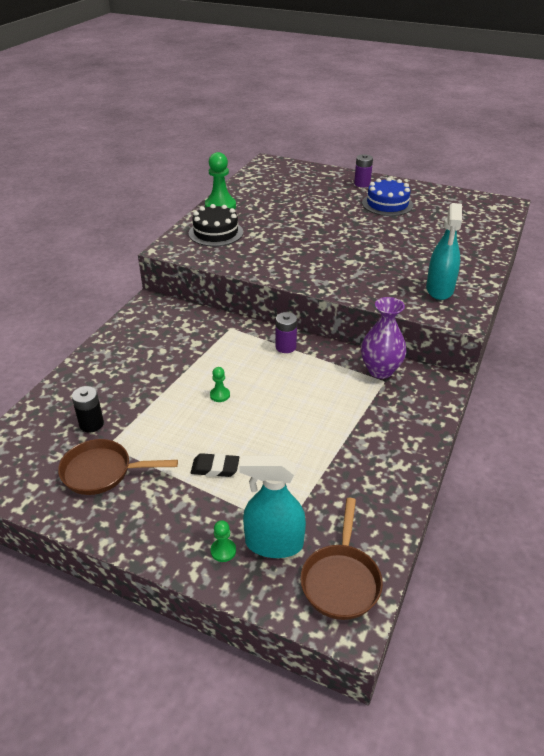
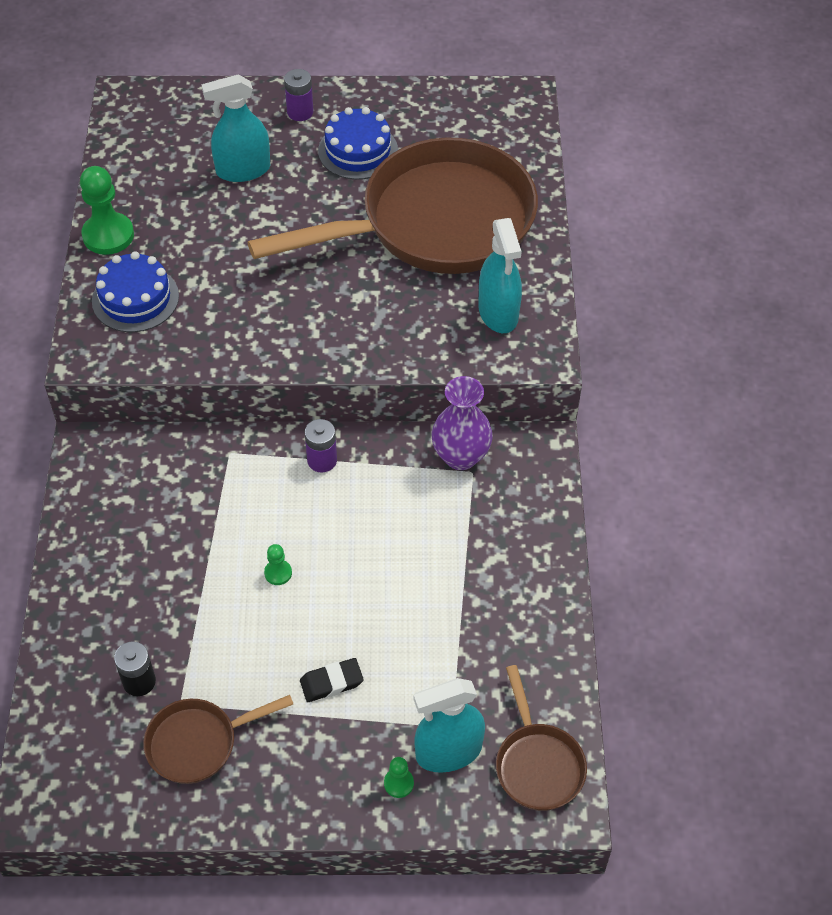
camera: 25 degrees left, 15 degrees up
(216, 233) = (135, 298): black cake -> blue cake
(314, 198) = (243, 170): none -> turquoise spray bottle
(419, 242) = (436, 223): none -> brown pan

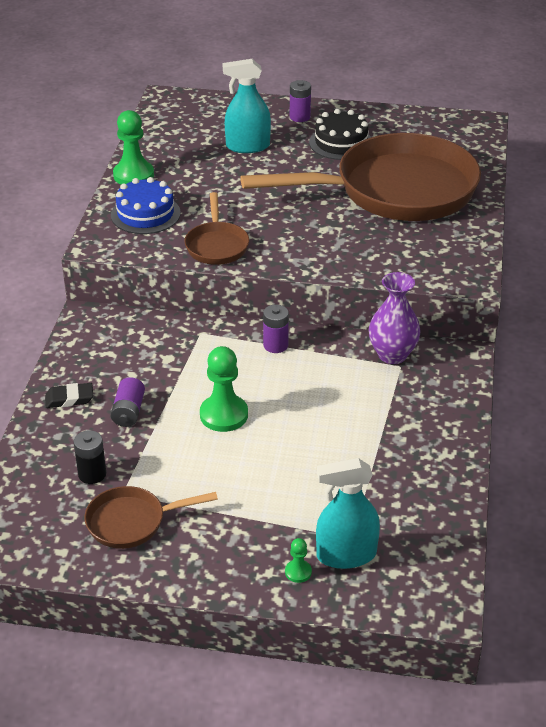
camera: 10 degrees right, 15 degrees down
(165, 584) = (129, 412): none -> purple battery
(278, 573) = (224, 415): green pawn -> green pawn, size x2.06
(331, 682) = (254, 494): black eraser -> black eraser (69, 399)
(358, 151) = (341, 143): blue cake -> black cake
(498, 313) = (437, 250): turquoise spray bottle -> none
(537, 764) = (424, 574): brown pan -> brown pan (217, 245)

